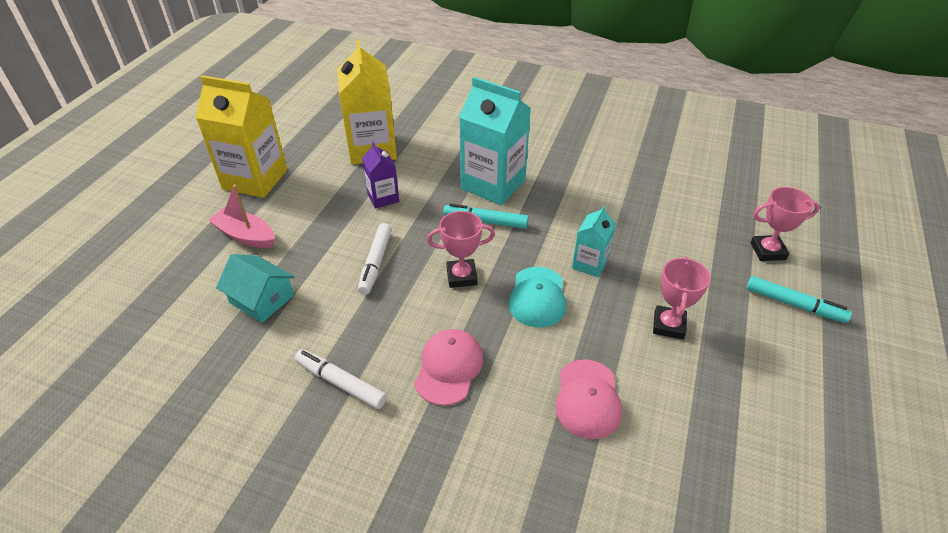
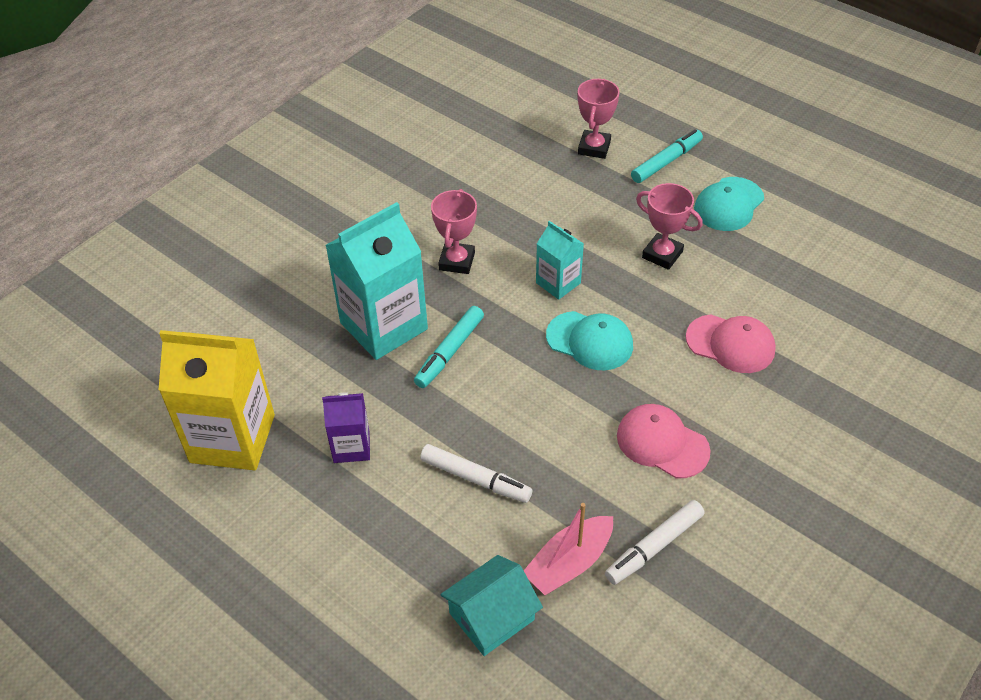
camera: 70 degrees left, 5 degrees up
(246, 236) = (355, 625): pink boat -> pink boat (569, 563)
(255, 179) = (224, 602): yellow carton -> none
(461, 276) = (533, 399): pink trophy -> pink trophy (457, 261)
(775, 365) = (728, 204): none -> turquoise cap

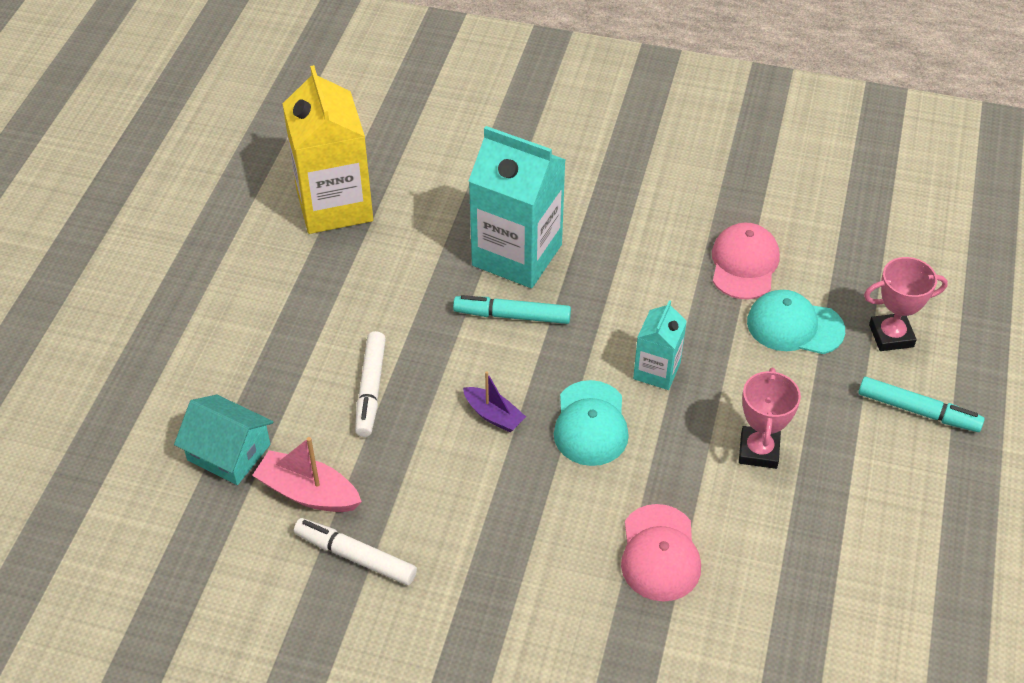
camera: 65 degrees right, 0 degrees up
(351, 447) = (364, 287): purple carton -> none
(457, 261) = (635, 278): pink trophy -> none
(550, 400) = (493, 415): none -> purple boat
(662, 443) = (487, 527): pink cap -> pink cap (744, 264)
(728, 204) = (887, 493): turquoise cap -> turquoise cap (794, 326)

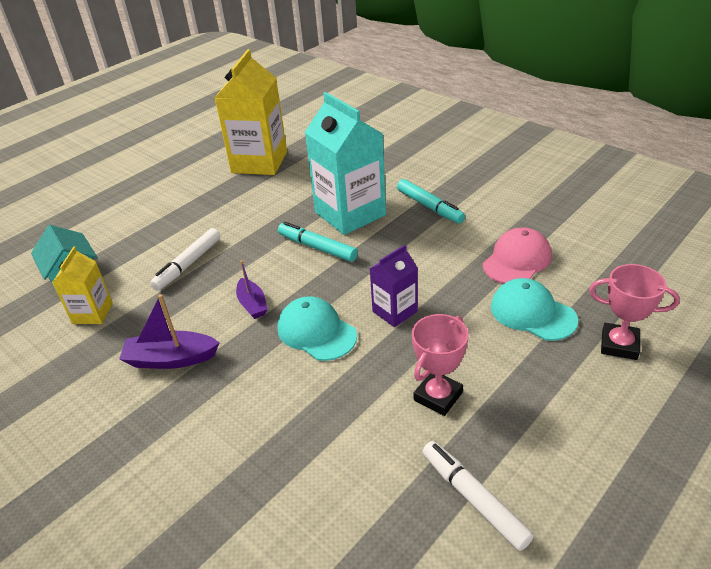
camera: 30 degrees right, 10 degrees down
(308, 492) = (92, 313): pink boat -> yellow carton
(355, 556) = (81, 364): white marker -> white marker (473, 498)
(455, 512) = (171, 359): none -> purple boat
(590, 424) = (316, 332): turquoise cap -> turquoise cap turned 105 degrees clockwise
(656, 371) = (395, 311): turquoise carton -> purple carton
(659, 553) = (294, 448): pink cap -> none
(918, 411) = (612, 413): turquoise marker -> turquoise marker (429, 207)

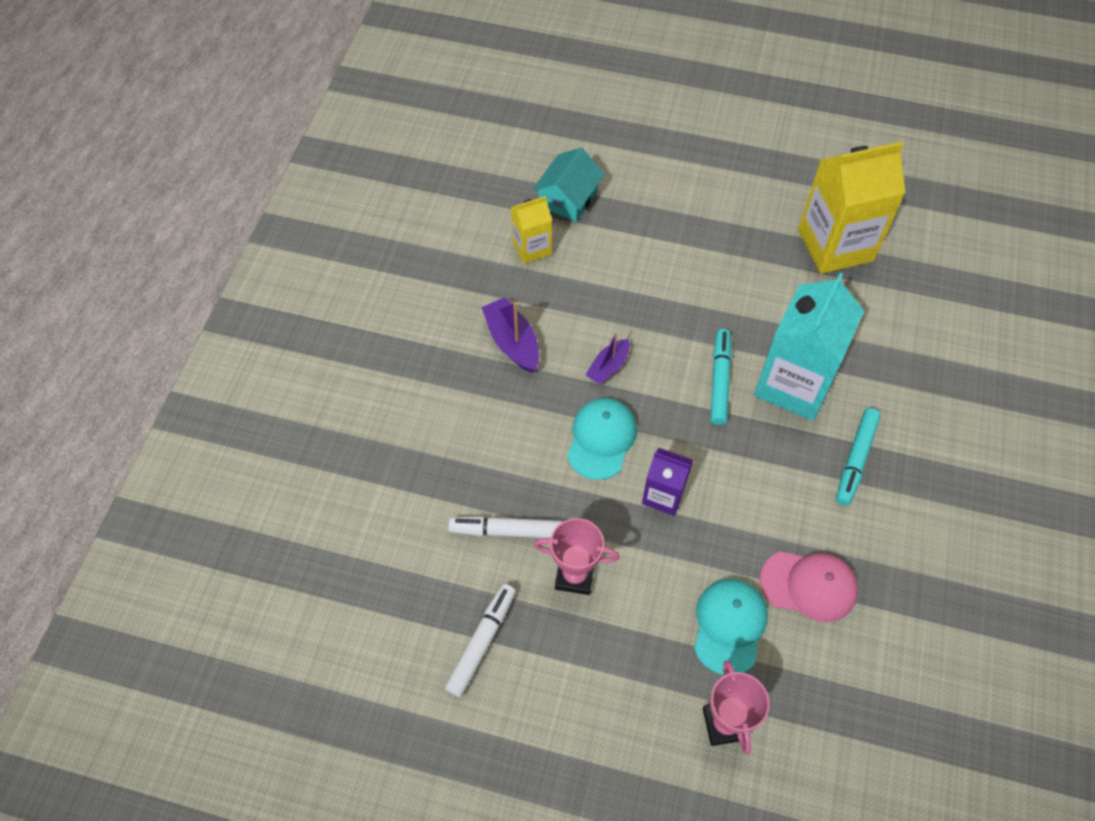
camera: 60 degrees right, 20 degrees up
(188, 264) = (632, 282): white marker -> white marker (506, 531)

